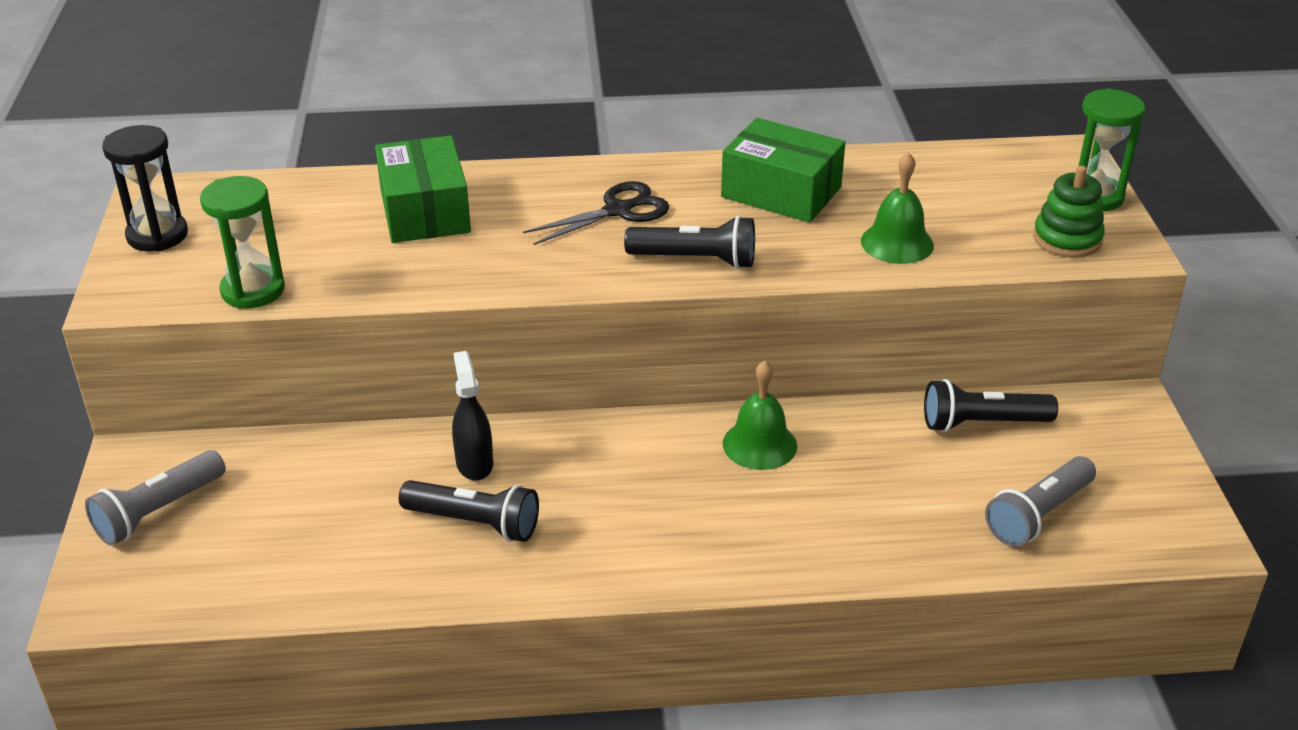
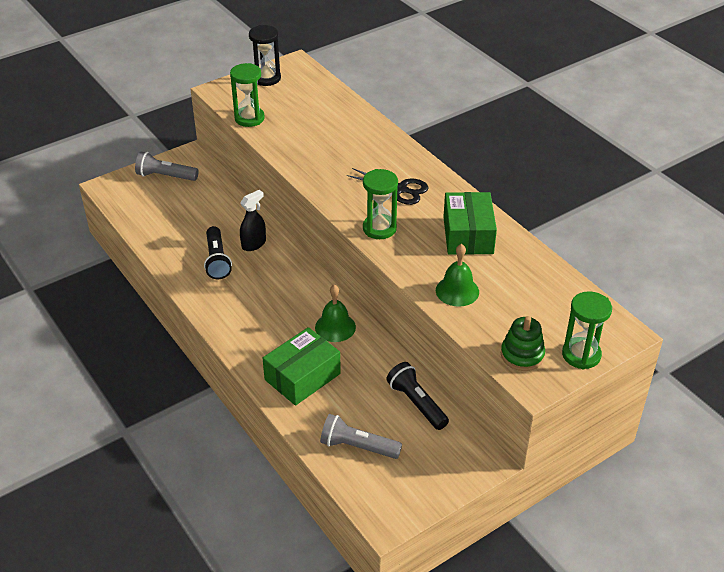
camera: 60 degrees right, 5 degrees up
(425, 211) = (346, 135): green box -> green box (302, 377)
(695, 260) = (379, 228): black flashlight -> green hourglass

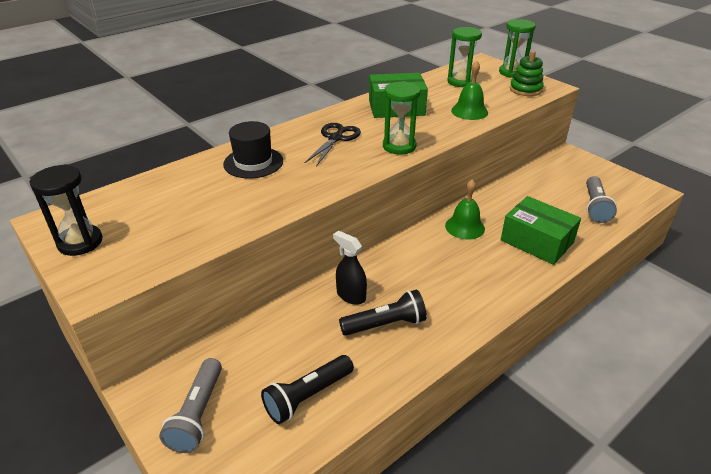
camera: 95 degrees left, 5 degrees down
(249, 118) = (184, 247): green hourglass -> green hourglass (461, 82)
(360, 143) = (253, 162): none -> black hat
(417, 403) = (533, 182): black flashlight -> black flashlight (308, 396)

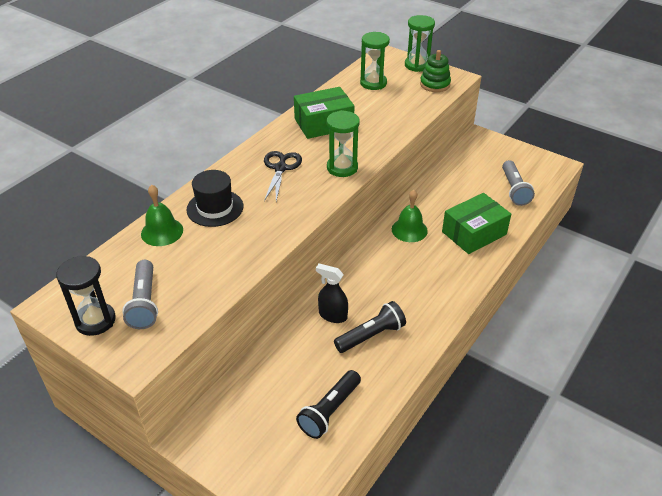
camera: 15 degrees left, 5 degrees up
(198, 414) = (245, 446): grey flashlight -> grey flashlight (144, 302)
(469, 111) = (392, 118): green bell -> green bell (162, 232)
(536, 241) = (474, 233): green box -> green box turned 60 degrees counterclockwise

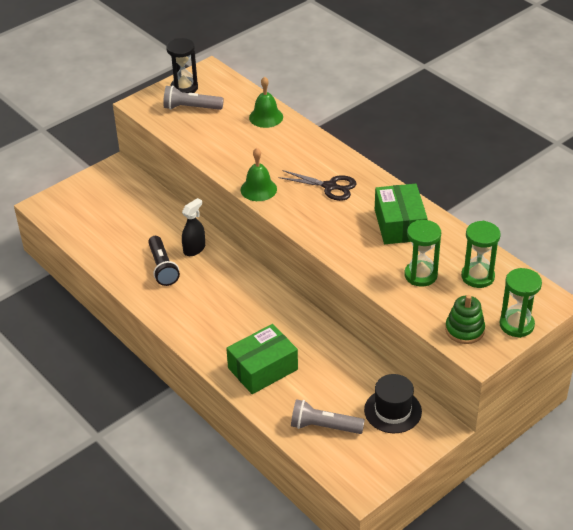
camera: 105 degrees right, 0 degrees up
(215, 208) = (285, 145): black hat -> black hat (392, 411)
(330, 411) = (103, 233): black flashlight -> none
(342, 168) = (317, 225): green hourglass -> green hourglass (420, 275)
(409, 230) = (284, 320): green bell -> green bell (258, 189)
(474, 233) = (263, 369): green box -> green box turned 75 degrees clockwise

